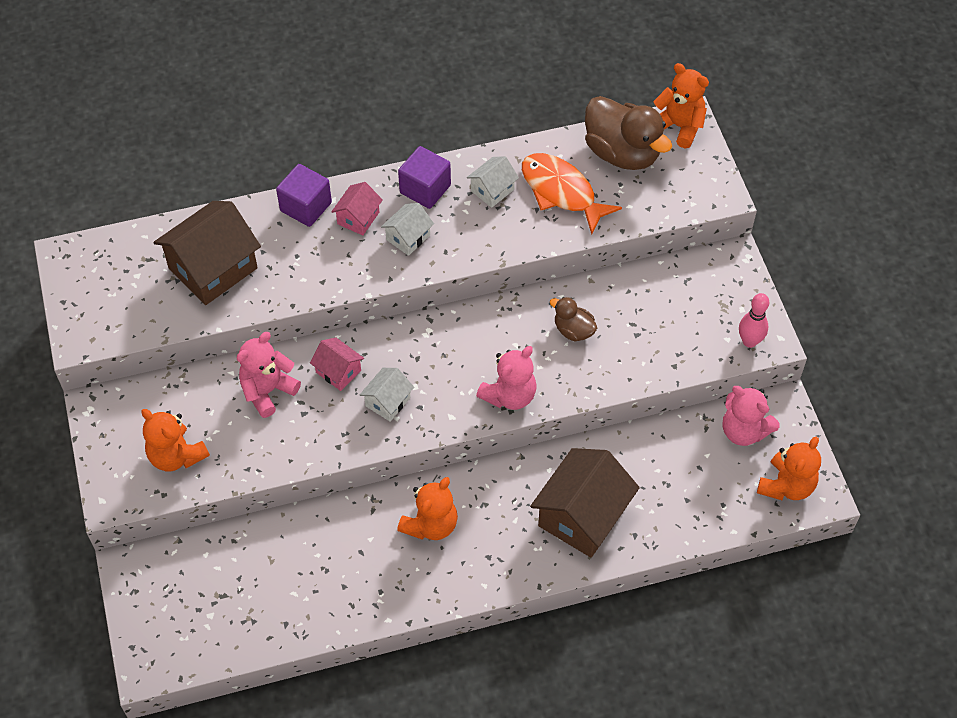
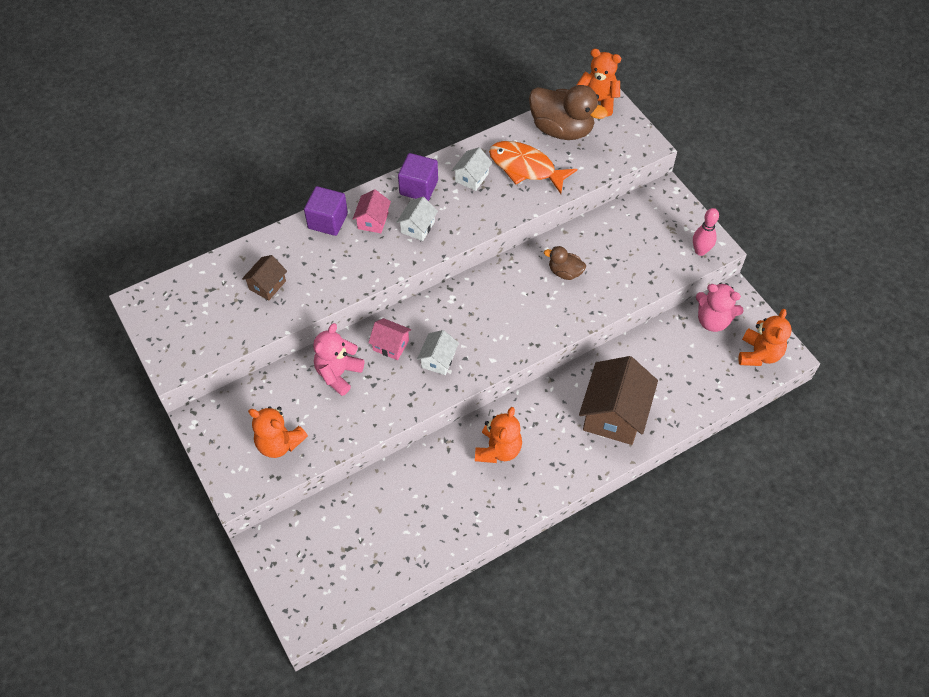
camera: 15 degrees left, 0 degrees up
(213, 268) = (267, 285): brown house -> brown house, size x0.51
(509, 395) = (532, 333): pink teddy bear -> none

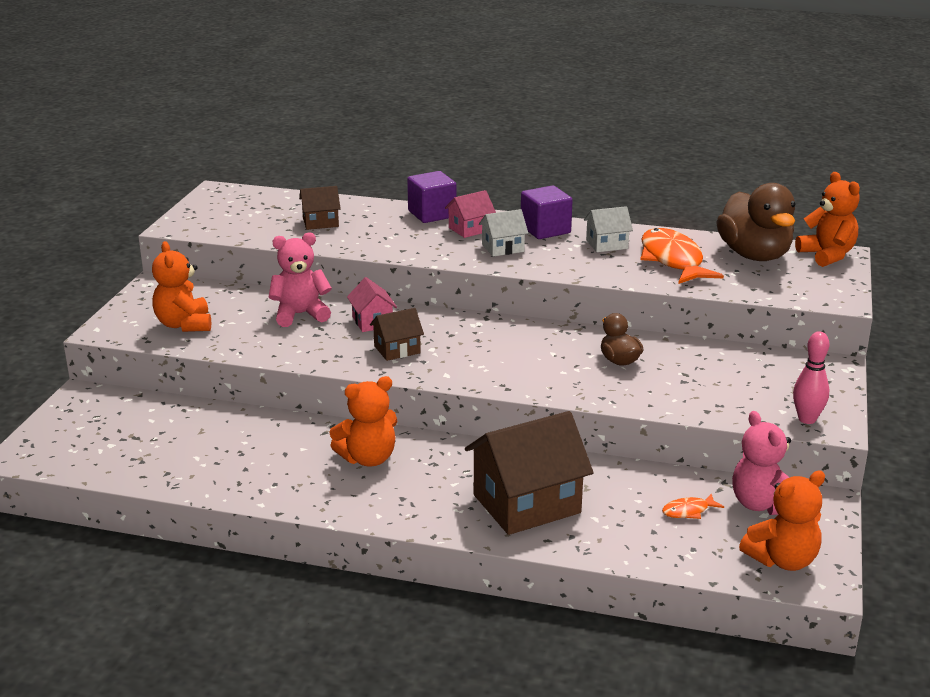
camera: 45 degrees right, 30 degrees down
(438, 360) = (397, 349): white house -> brown house
(688, 354) = (688, 511): none -> orange fish

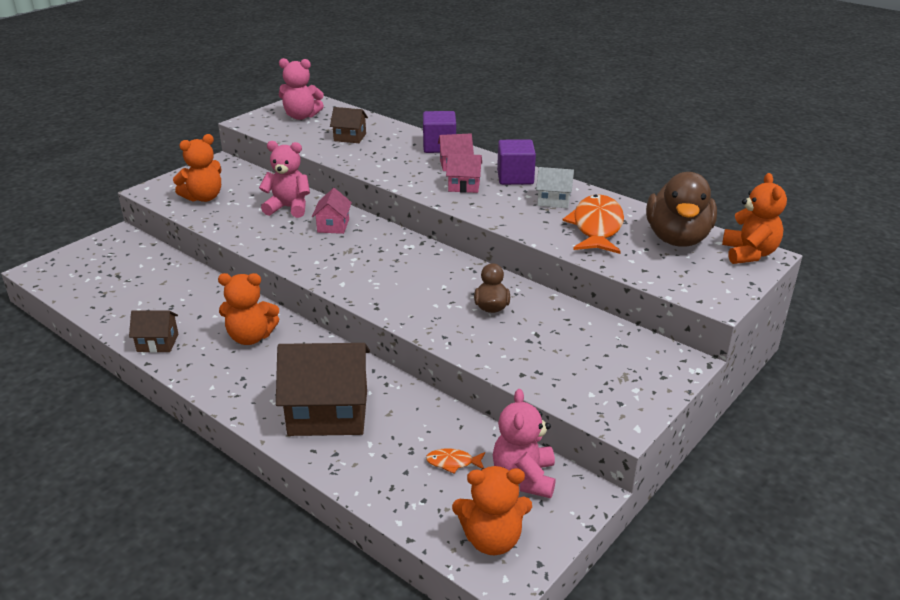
camera: 25 degrees right, 5 degrees up
(184, 325) = (204, 197): orange teddy bear -> orange teddy bear turned 135 degrees counterclockwise
(235, 210) = (301, 116): none -> pink teddy bear
(397, 349) = (327, 253): brown house -> brown house (158, 343)
(503, 248) = (464, 186): white house -> pink house
(807, 419) = (606, 409): pink bowling pin -> none

